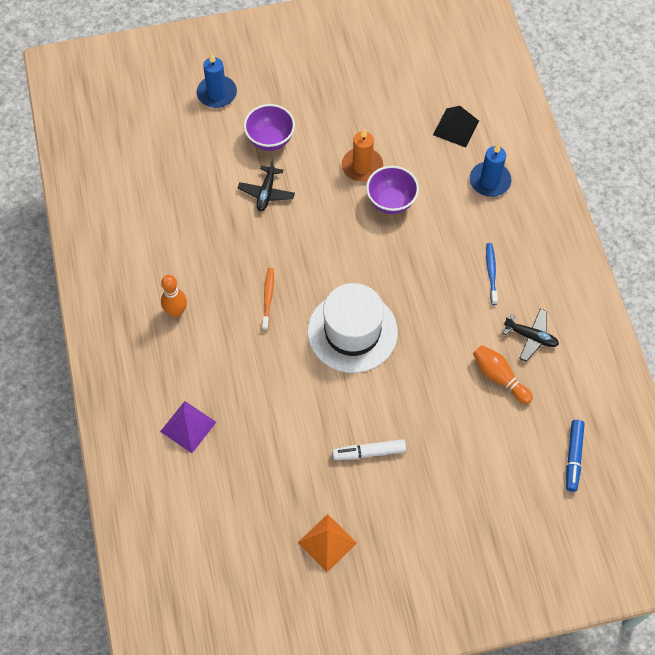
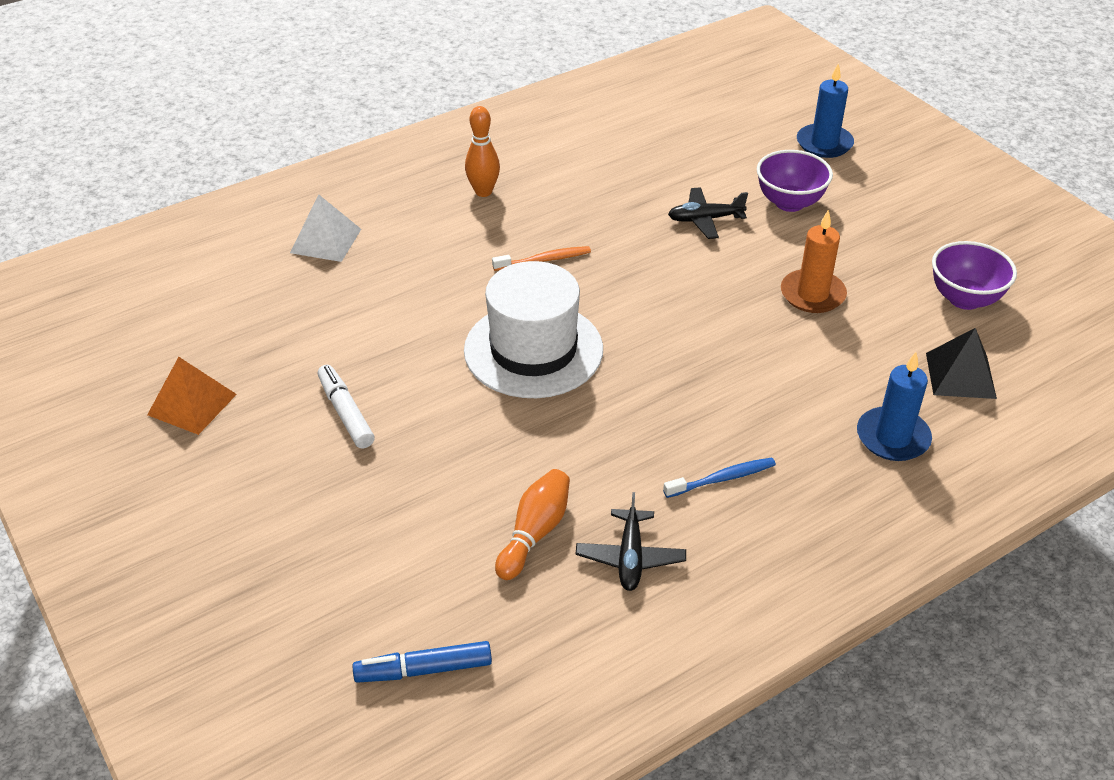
camera: 70 degrees right, 20 degrees down
(188, 426) = (325, 240): purple pyramid -> white pyramid
(391, 202) = (774, 337): purple bowl -> purple bowl (964, 299)

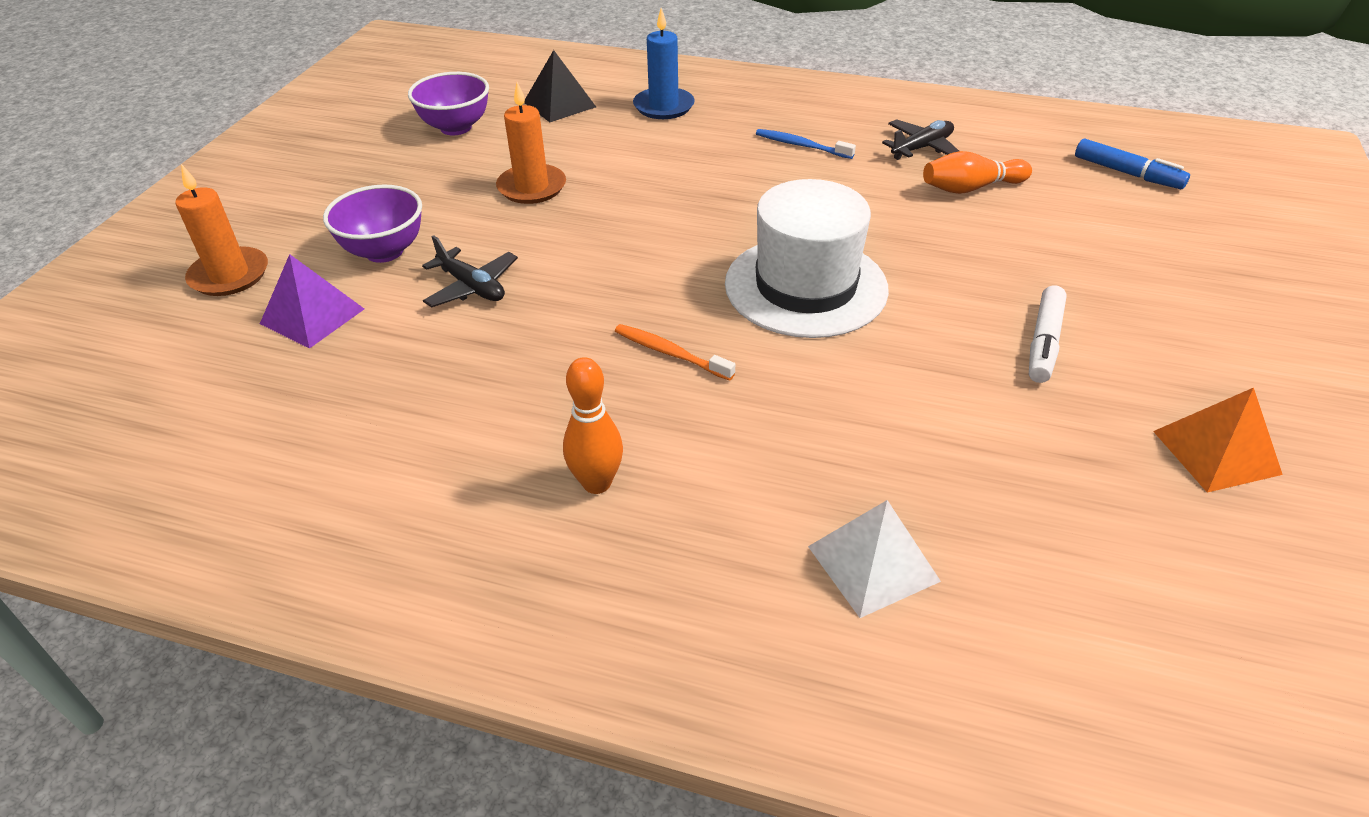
camera: 130 degrees left, 0 degrees up
(741, 158) = (312, 316): none -> purple pyramid
(824, 144) = (229, 275): blue candle -> orange candle

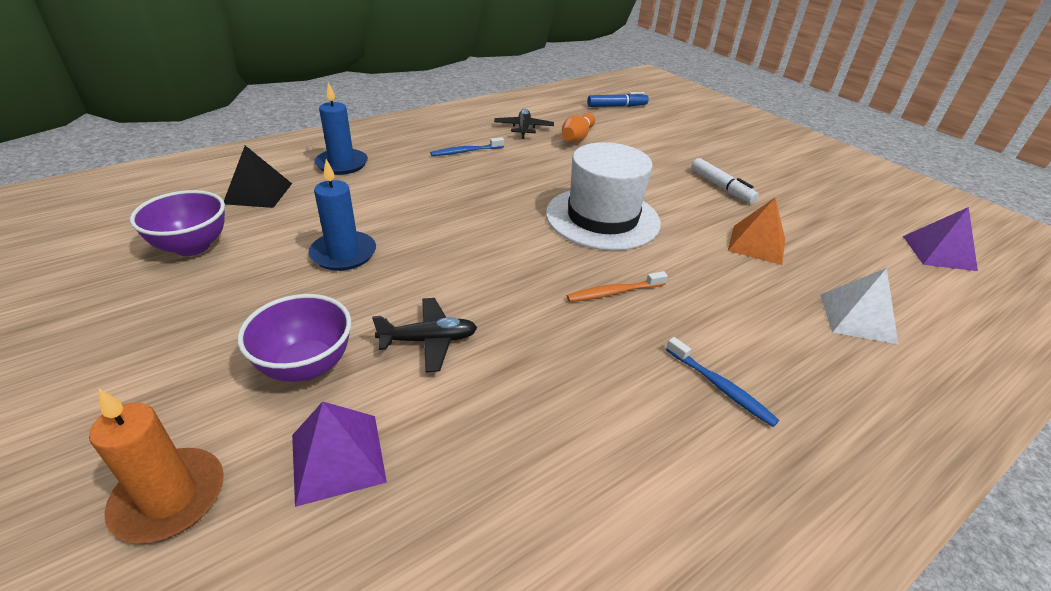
camera: 55 degrees left, 5 degrees down
(532, 187) = (343, 254): orange candle -> blue candle
(597, 483) = (720, 387): orange bowling pin -> blue toothbrush
(1214, 625) = (938, 253): none -> purple pyramid
(1216, 452) = (829, 194): orange pyramid -> orange pyramid (756, 244)

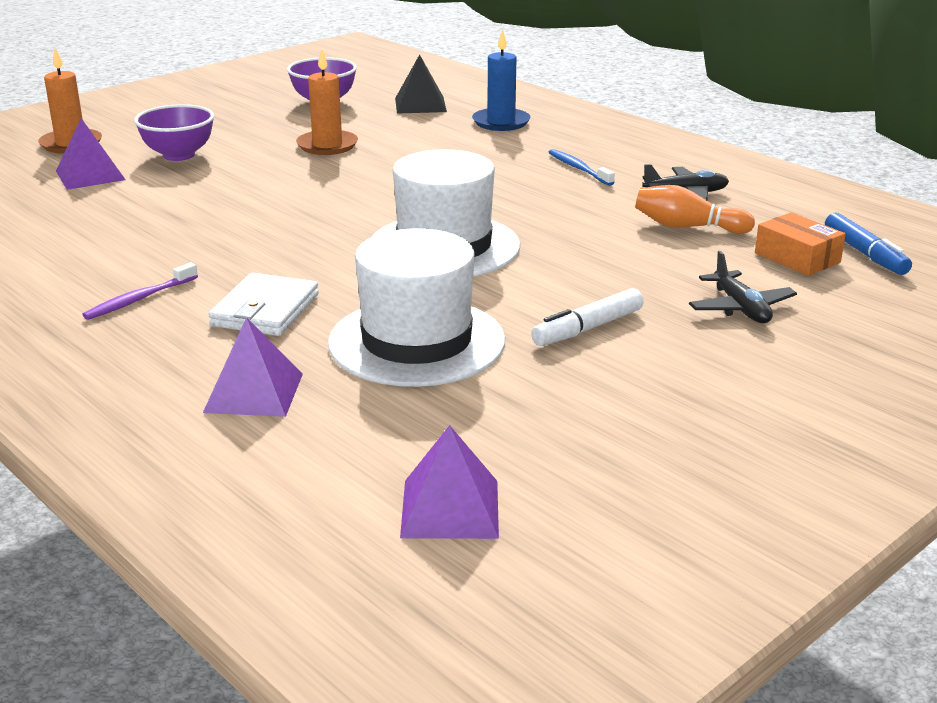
camera: 85 degrees right, 10 degrees down
(343, 254) = (327, 145): blue candle -> orange candle
(429, 340) = (207, 186): black plane -> black plane (740, 308)
(614, 292) = (286, 253): orange toothbrush -> none
(622, 120) = (797, 258): none -> orange box
(720, 387) = (139, 299): blue toothbrush -> purple toothbrush
(726, 308) = (265, 310): none -> white wallet
(756, 244) = (416, 342): orange pyramid -> white hat
(857, 318) = (253, 393): white pyramid -> purple pyramid

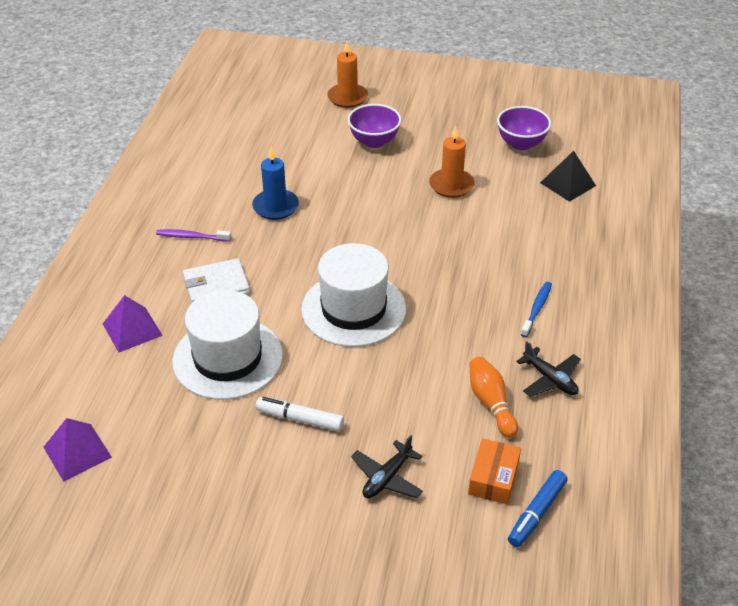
camera: 55 degrees right, 15 degrees up
(90, 175) = (315, 130): purple pyramid -> none
(501, 122) = (580, 234): blue candle -> blue candle (275, 207)

